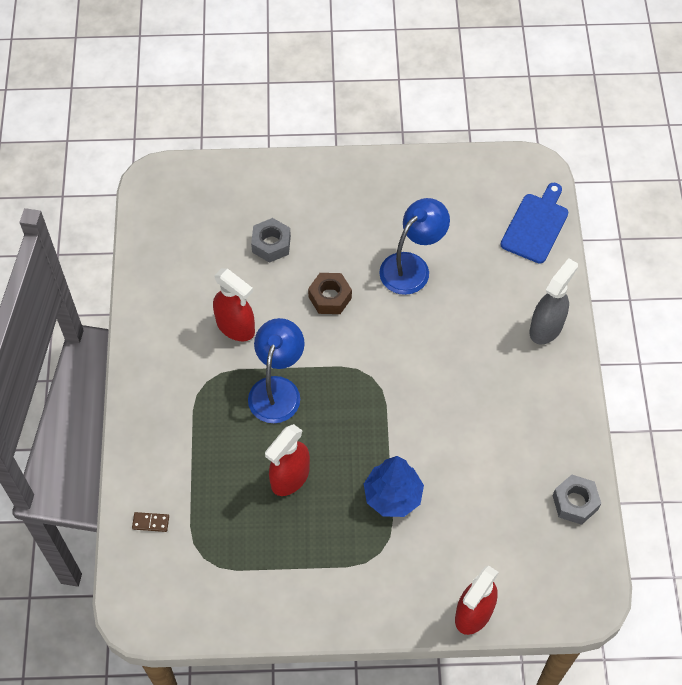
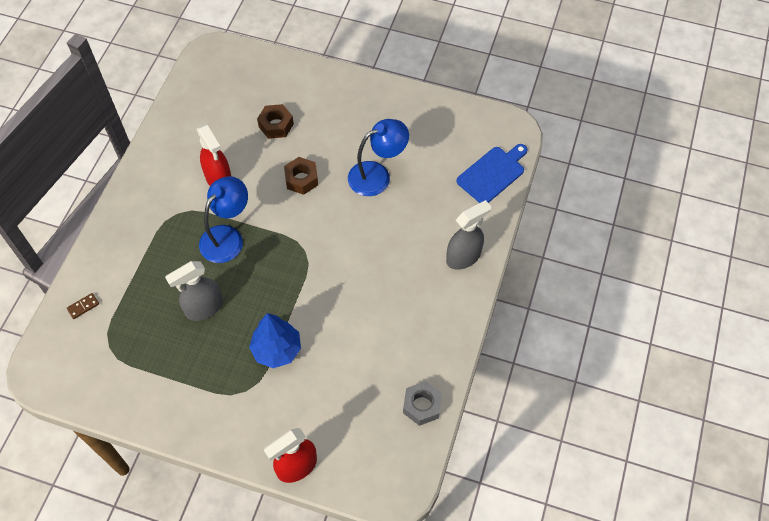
camera: 20 degrees right, 0 degrees up
(150, 522) = (83, 306): brown domino -> brown domino turned 60 degrees counterclockwise
(271, 244) = (276, 125): grey nut -> brown nut
(290, 478) = (204, 308): red spray bottle -> grey spray bottle

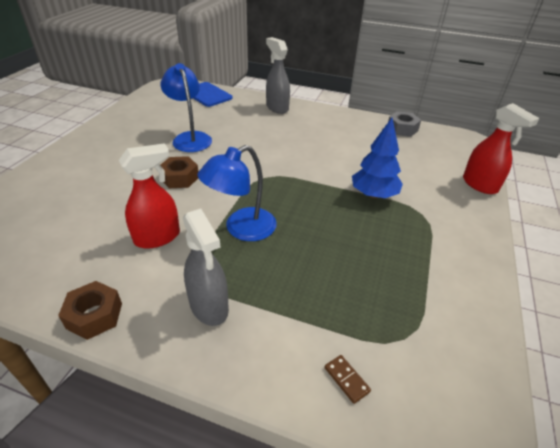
camera: 90 degrees left, 20 degrees down
(204, 308) = (334, 246): grey spray bottle -> grey spray bottle (209, 306)
(227, 237) = (241, 229): blue lamp -> blue lamp turned 75 degrees counterclockwise
(276, 125) = (99, 194): brown nut -> brown nut (94, 315)

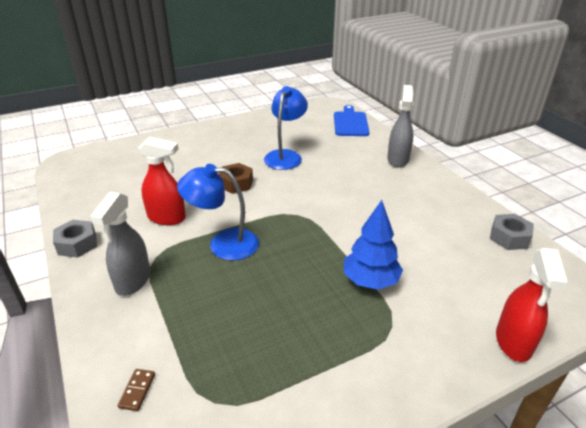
camera: 45 degrees right, 5 degrees down
(94, 315) = (77, 244): brown nut -> grey nut

